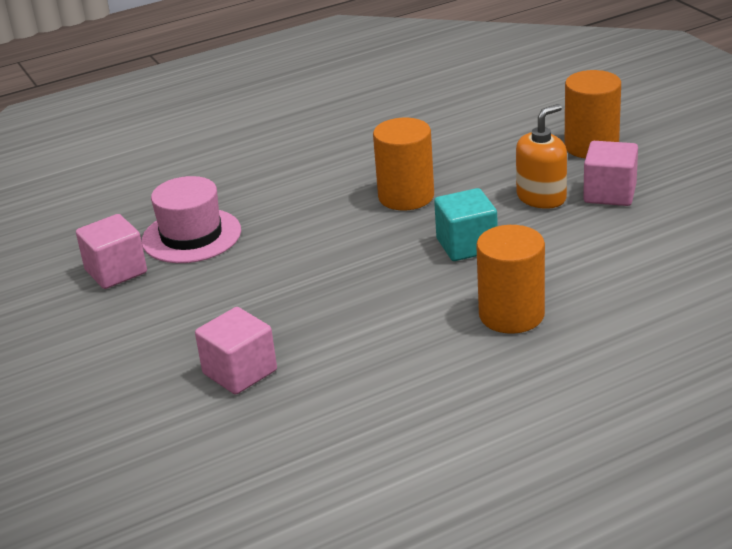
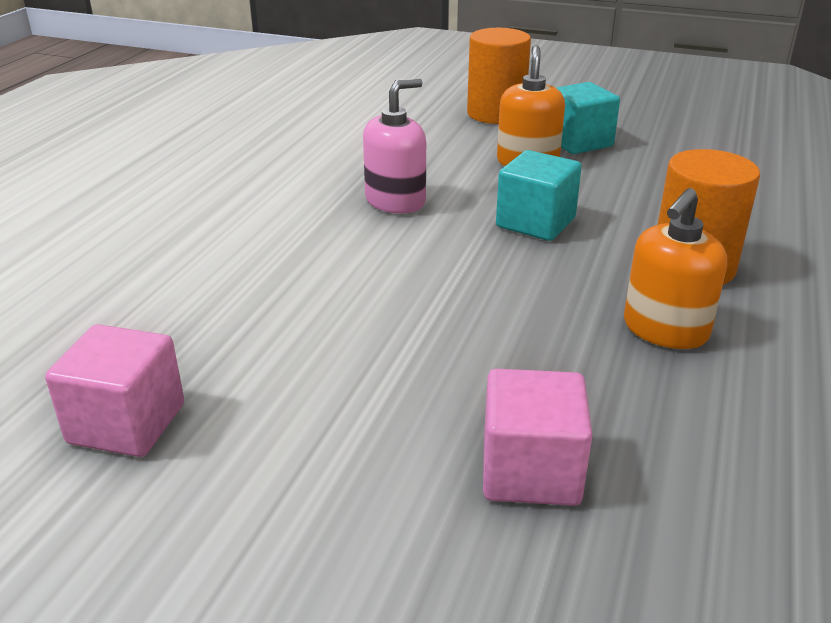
camera: 45 degrees left, 0 degrees up
(191, 236) = (185, 331): pink hat -> none
(406, 196) = (395, 201): orange cylinder -> pink soap dispenser
(422, 342) = (665, 329): none -> orange soap dispenser
(610, 193) = (578, 142): pink cube -> turquoise cube

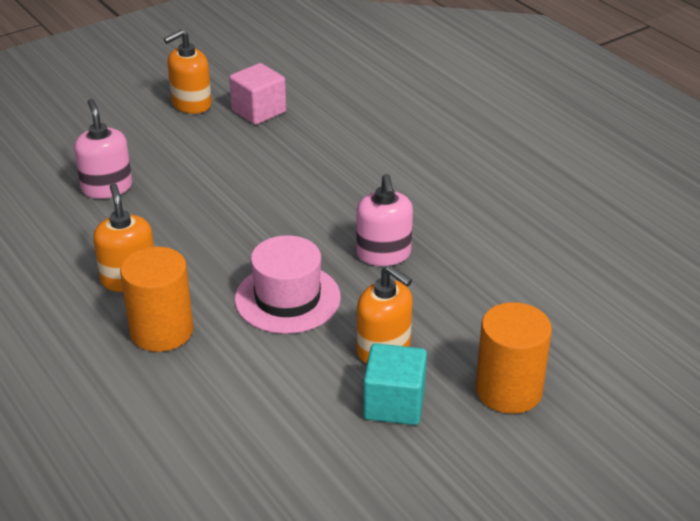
camera: 125 degrees right, 5 degrees up
(151, 531) = (191, 104): none -> orange soap dispenser
(530, 471) = (107, 187): pink cube -> pink soap dispenser
(535, 223) = (287, 298): turquoise cube -> pink hat

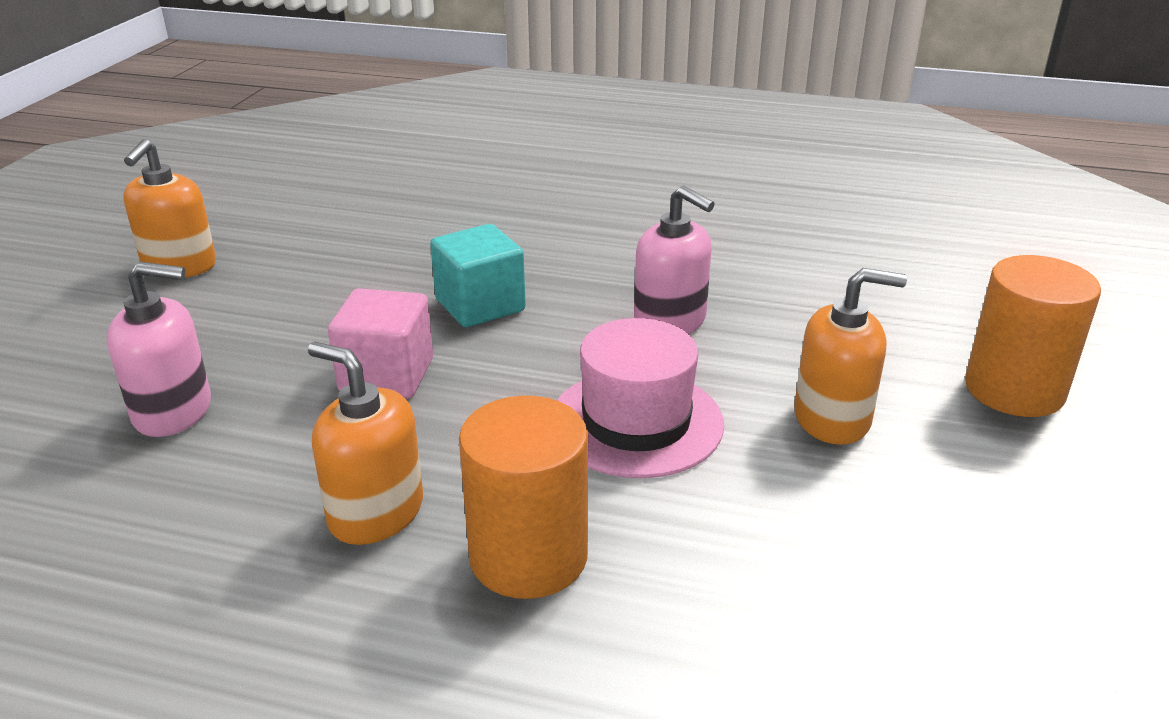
camera: 40 degrees left, 5 degrees down
(107, 187) = (173, 411): pink soap dispenser -> pink soap dispenser turned 150 degrees clockwise
(259, 111) = (291, 241): pink cube -> pink cube (387, 375)
(394, 404) = (941, 471): turquoise cube -> turquoise cube (480, 305)

